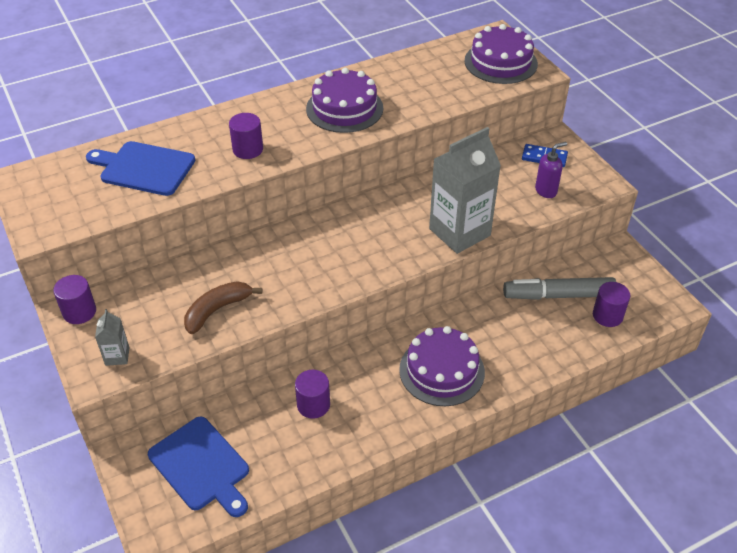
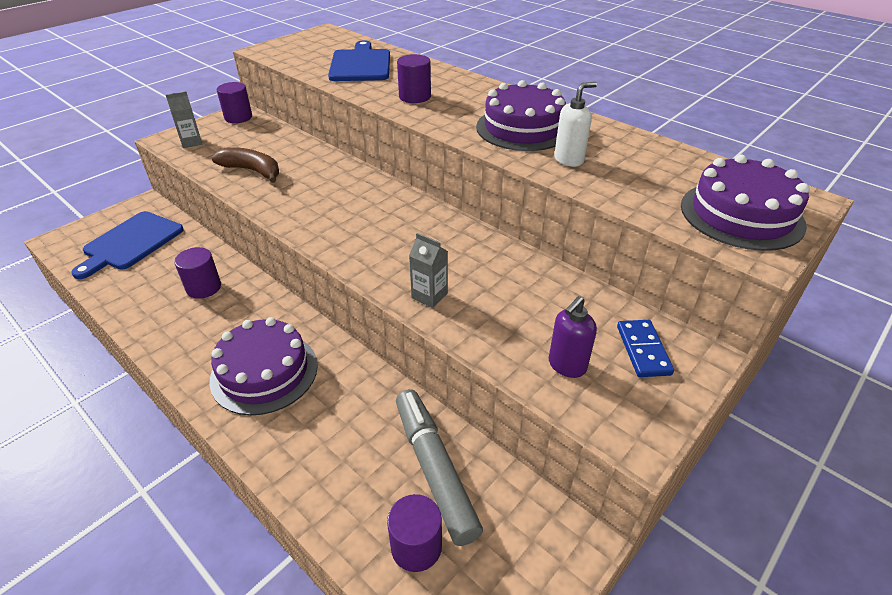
camera: 70 degrees right, 5 degrees down
(404, 102) = (569, 160): none -> white soap dispenser
(459, 232) = (429, 296): grey carton -> grey carton, size x0.44
(546, 191) = (566, 366): purple soap dispenser -> purple soap dispenser turned 90 degrees clockwise

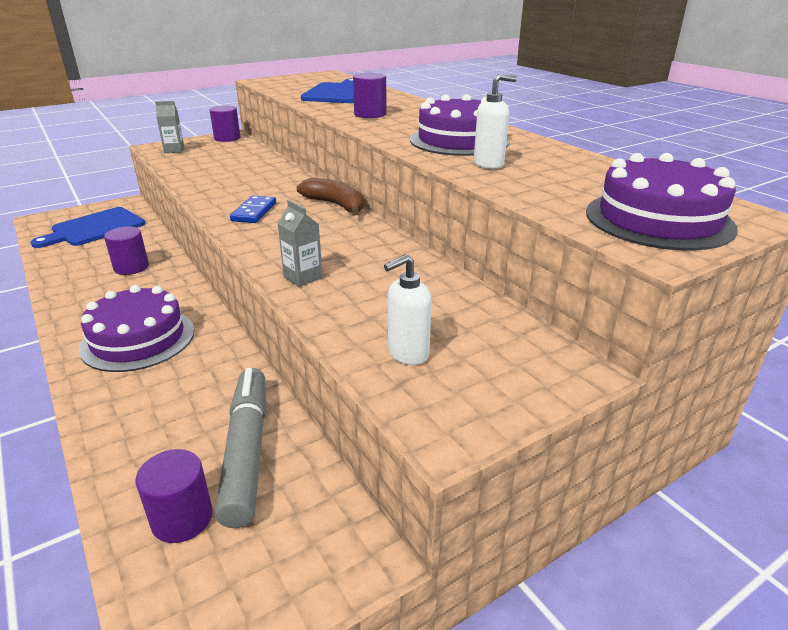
camera: 15 degrees right, 10 degrees down
(252, 171) = (210, 172): brown banana -> brown banana (335, 205)
(566, 366) = (407, 354): purple soap dispenser -> white soap dispenser
(643, 350) = (506, 354): blue domino -> blue domino (254, 212)

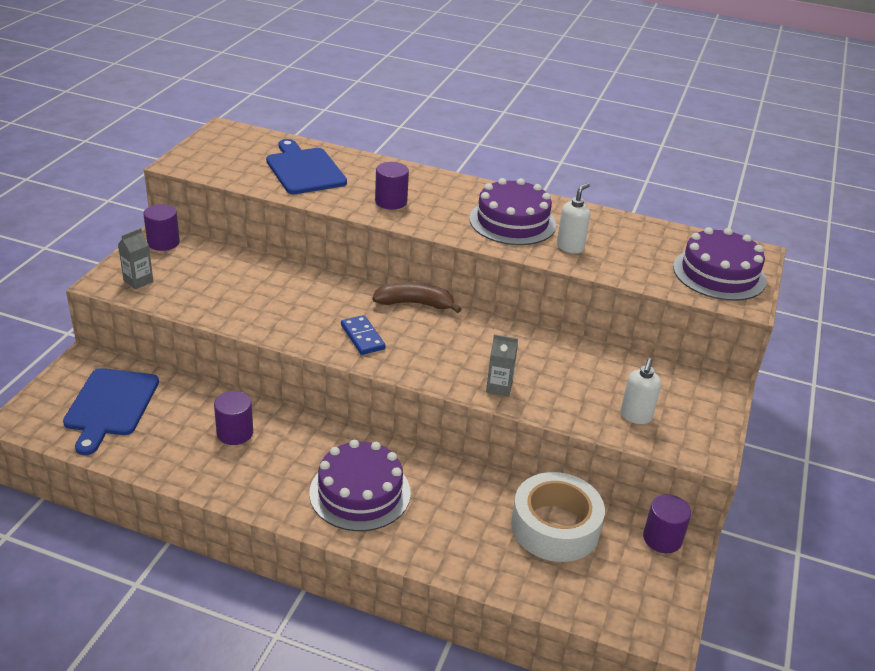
camera: 40 degrees left, 5 degrees up
(182, 518) = (575, 580): purple cylinder -> purple cylinder (662, 538)
(247, 451) = (555, 527): grey marker -> white tape

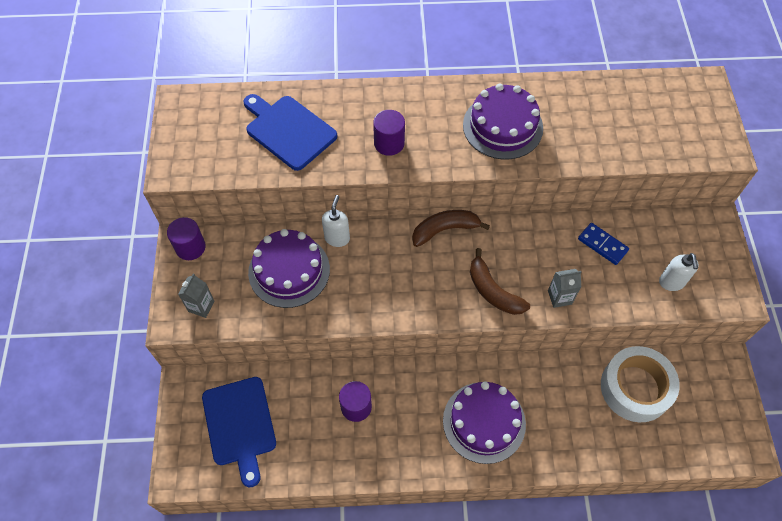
camera: 20 degrees left, 25 degrees up
(362, 337) = (426, 289): blue domino -> blue domino (602, 245)
(430, 360) = (493, 291): none -> brown banana
(570, 247) = (565, 140): white soap dispenser -> white soap dispenser (337, 238)
(662, 538) = (710, 364): purple cylinder -> none
(719, 274) = (691, 123): purple cake -> purple cake (289, 270)

